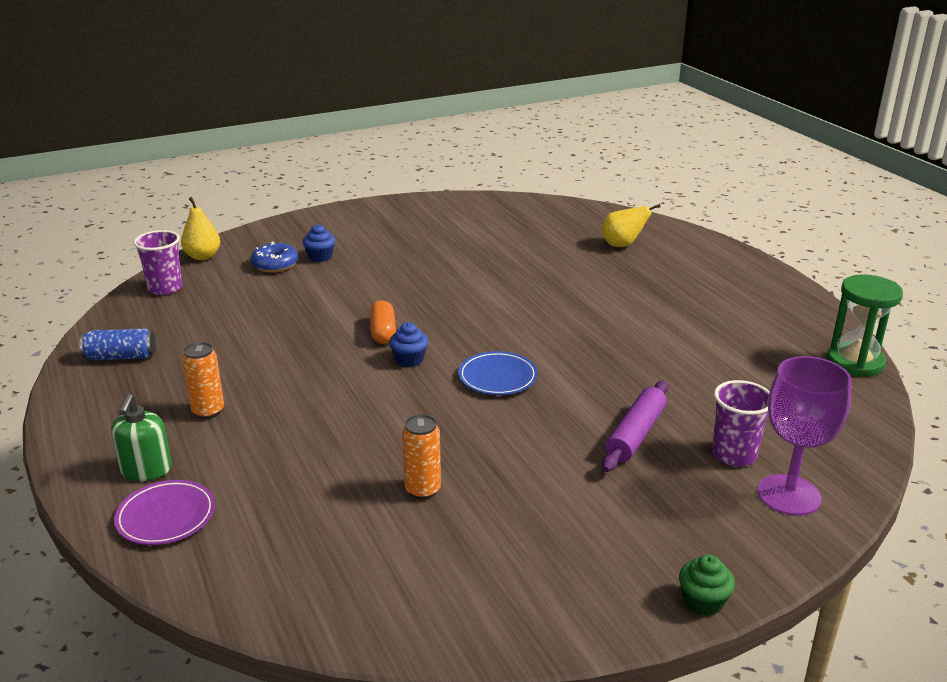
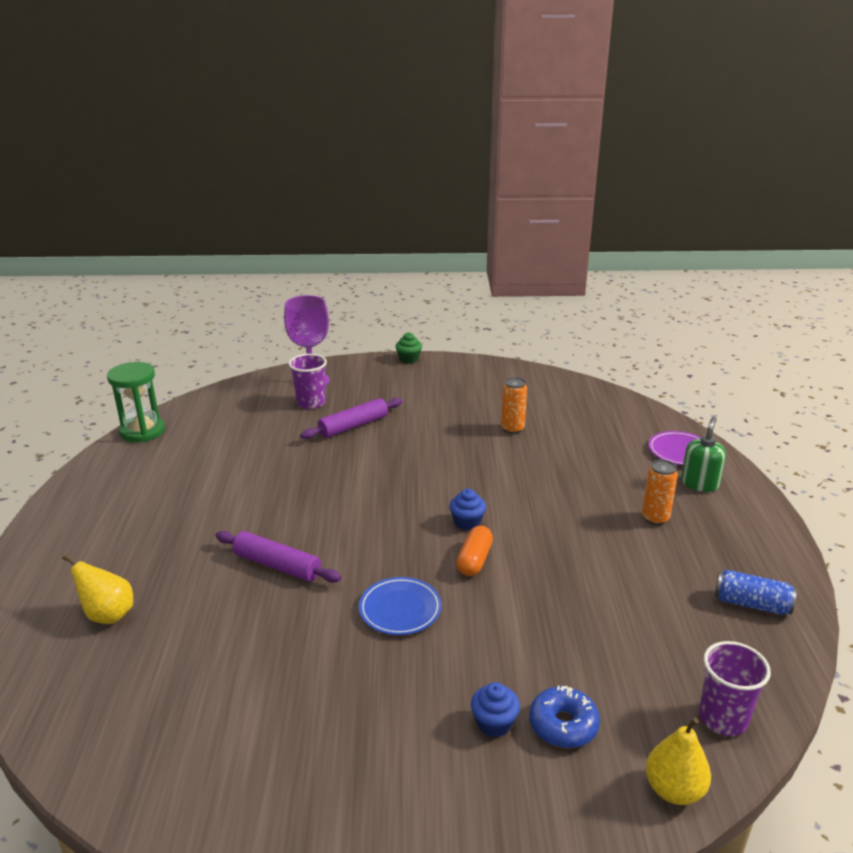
camera: 155 degrees left, 0 degrees up
(497, 377) = (406, 487): blue plate -> blue plate (400, 609)
(545, 292) = (277, 565): none -> purple rolling pin

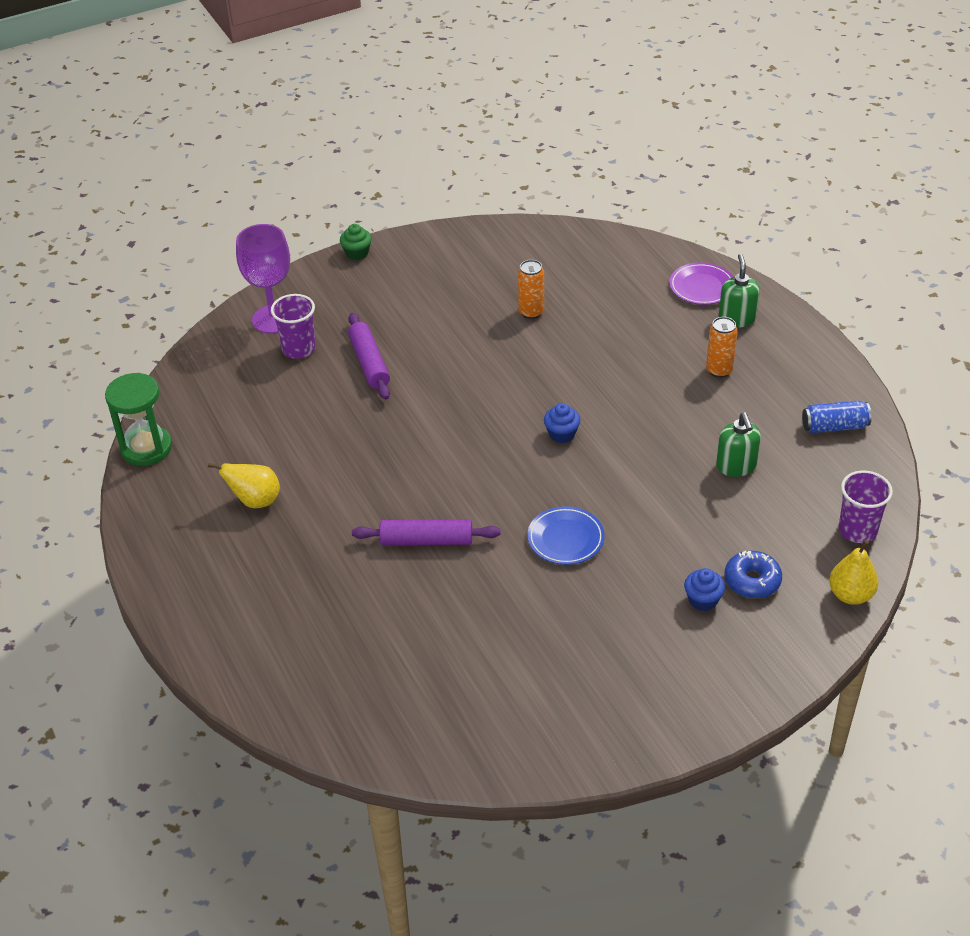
camera: 25 degrees left, 15 degrees up
(108, 615) = (318, 643): yellow pear -> yellow pear (255, 501)
(353, 426) = (369, 363): purple rolling pin -> purple rolling pin turned 45 degrees counterclockwise
(474, 560) = (594, 469): orange capsule -> none
(619, 605) = (736, 466): none -> green soap dispenser

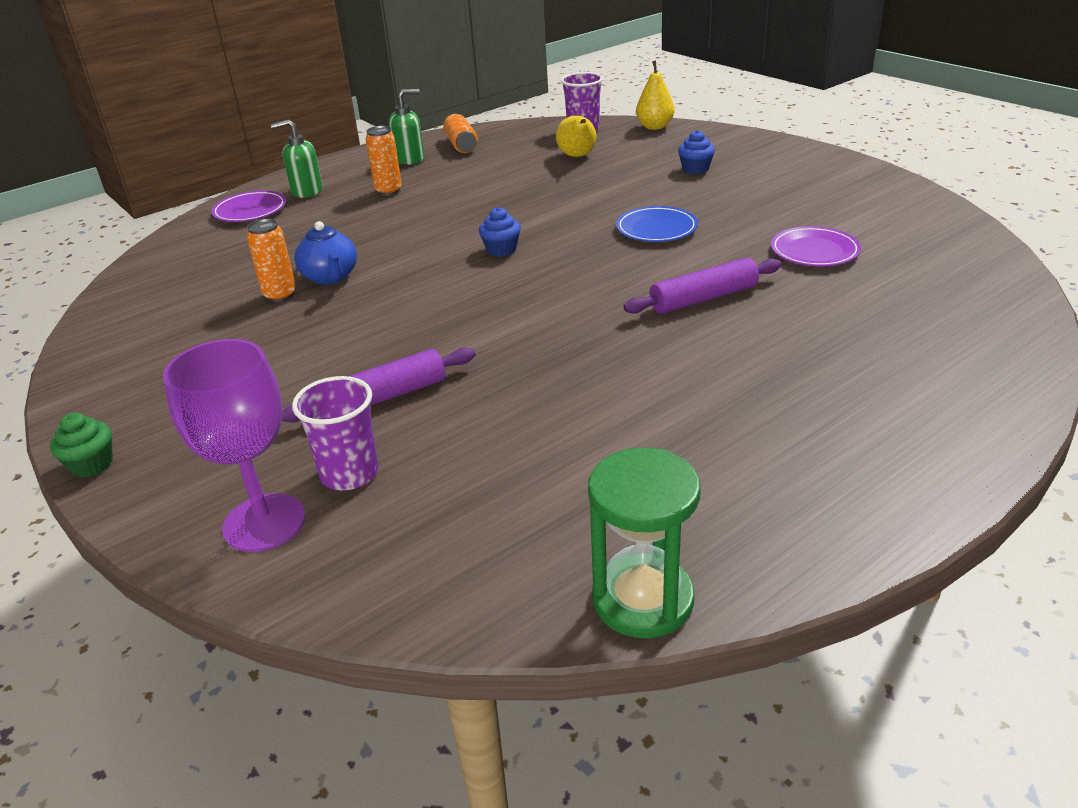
camera: 100 degrees left, 10 degrees down
(255, 501) = (707, 438): yellow pear -> yellow pear (577, 156)
(426, 540) = (703, 298): purple rolling pin -> purple rolling pin turned 75 degrees clockwise
(477, 634) = (814, 251): none -> purple plate
(551, 337) = (330, 277): none -> blue teapot
(736, 466) = (523, 173): green soap dispenser -> green soap dispenser (410, 159)
(752, 581) = (661, 155): blue donut -> none
(834, 426) = (461, 145): blue can -> orange can

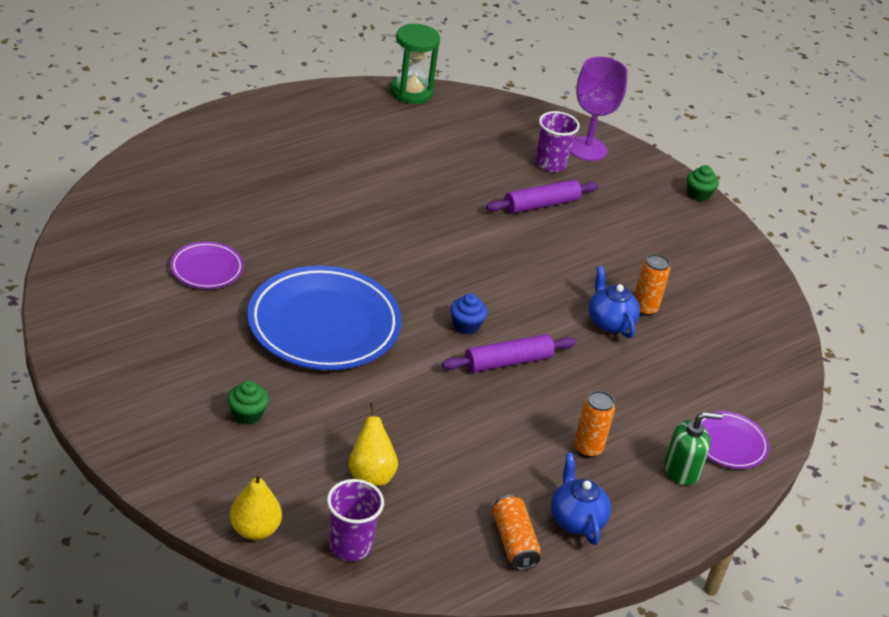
camera: 175 degrees right, 5 degrees up
(410, 159) = (576, 519): green soap dispenser -> blue teapot
(656, 229) = (324, 324): blue plate -> blue plate, size x2.06
(695, 169) = (247, 414): blue cupcake -> green cupcake
(703, 298) = (317, 240): purple rolling pin -> purple rolling pin (508, 362)

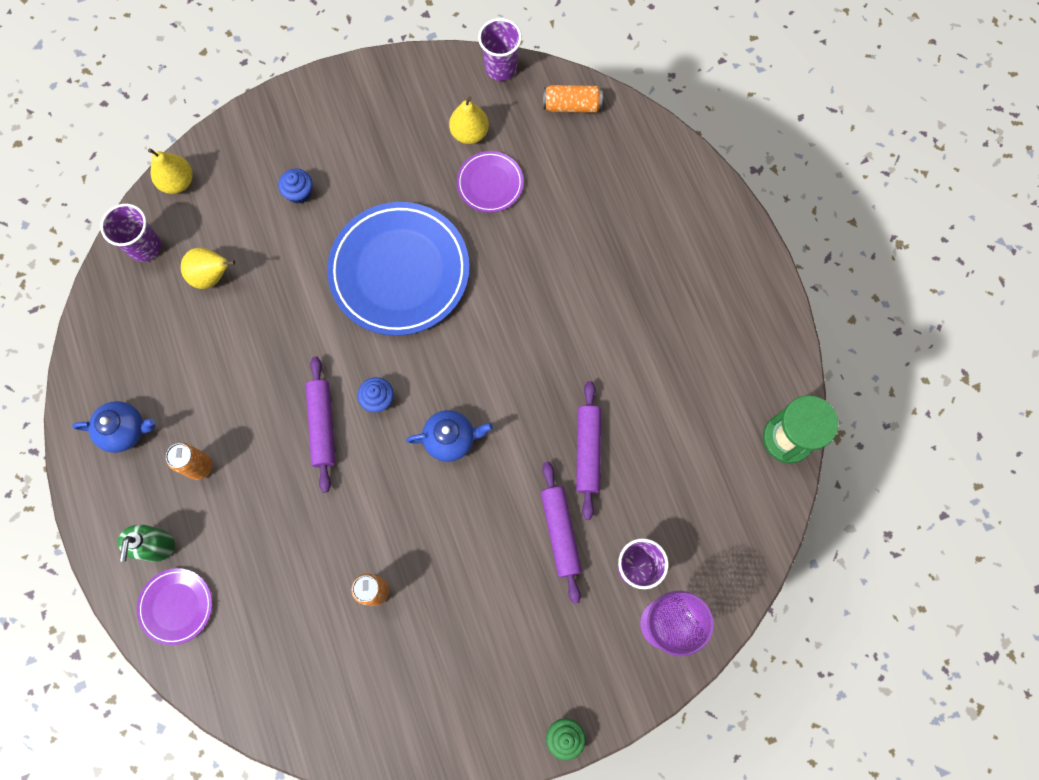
camera: 110 degrees right, 35 degrees up
(59, 271) = (501, 67): none -> purple cup
(147, 288) = (469, 133): none -> yellow pear
(247, 414) = (299, 193): green cupcake -> blue cupcake
(464, 193) = (588, 451): none -> purple rolling pin
(514, 542) = (115, 372): orange can -> orange can (572, 105)
(609, 322) = (361, 546): blue teapot -> blue teapot (451, 439)

